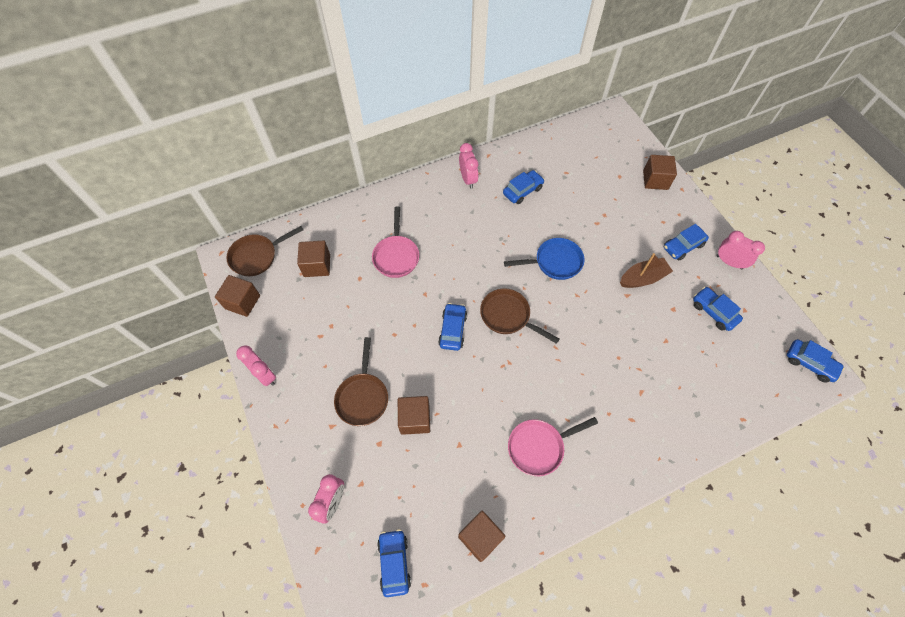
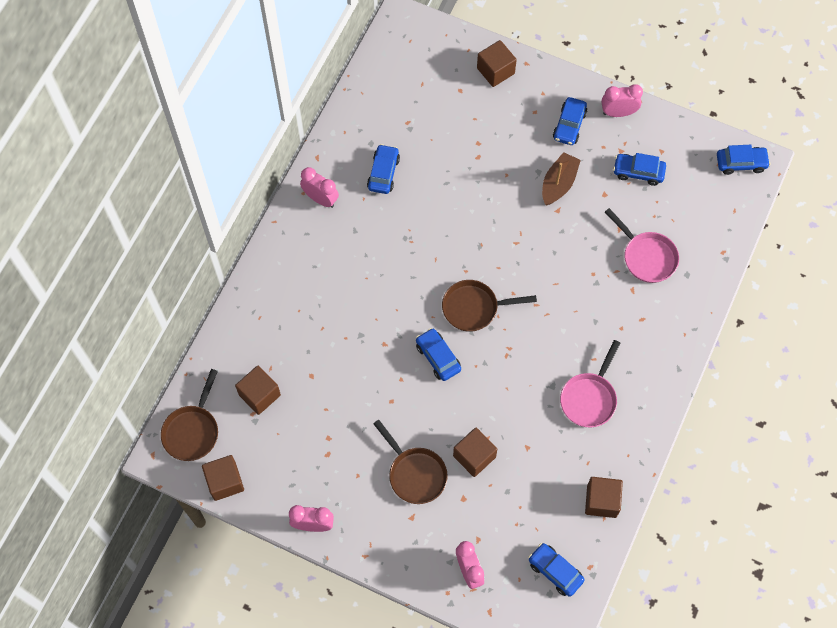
camera: 40 degrees left, 5 degrees up
(396, 256) = (325, 328): pink pan -> pink pan (647, 257)
(555, 262) = (472, 225): blue pan -> none

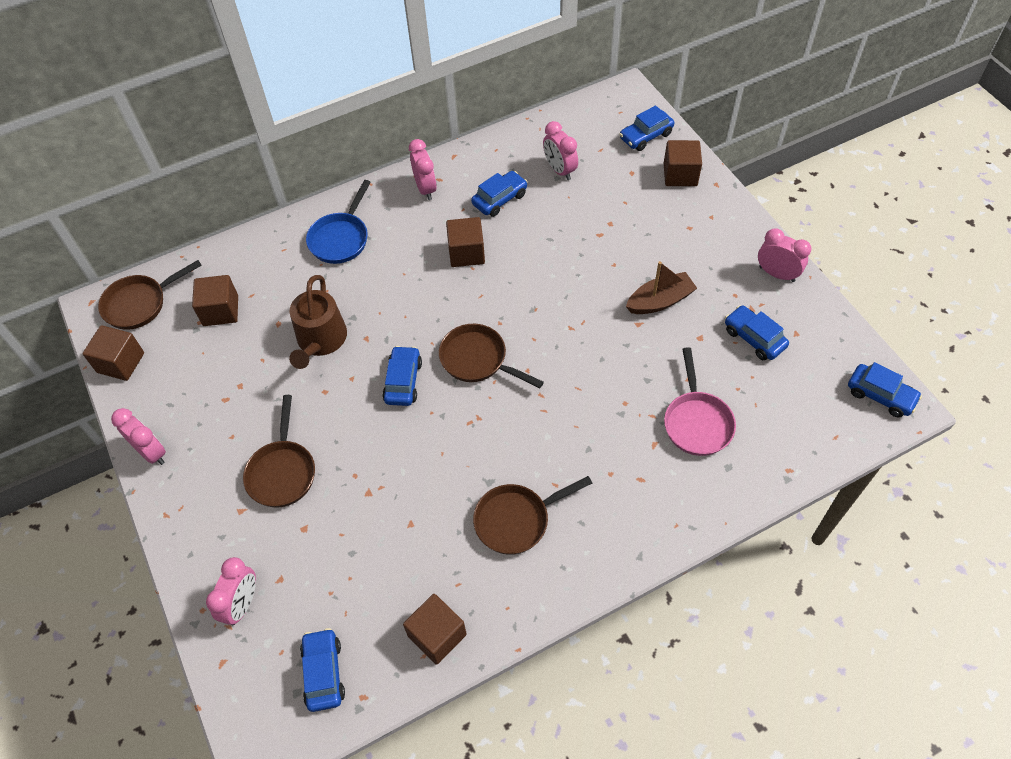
camera: 40 degrees right, 10 degrees down
(294, 281) = (341, 238): none -> blue pan
(354, 367) = (320, 340): none -> brown watering can
(407, 120) = (560, 170): none -> pink clock
(474, 456) = (351, 495): brown cube -> brown cube (466, 253)
(569, 125) = (715, 257): blue car -> blue car (646, 136)
(589, 398) = (516, 520): pink pan -> brown pan

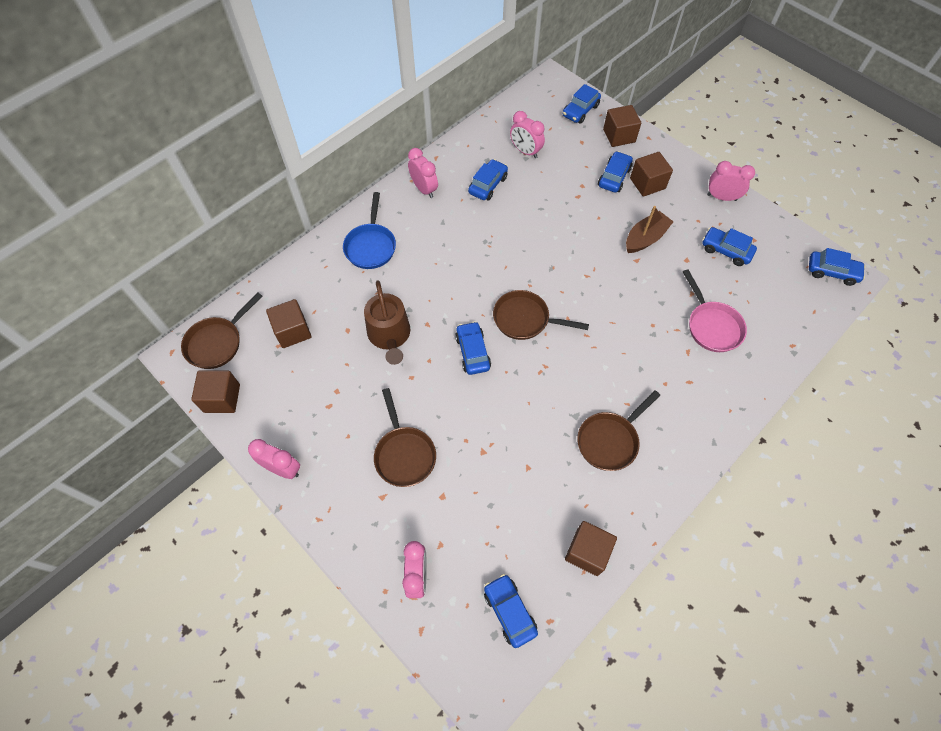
camera: 20 degrees left, 5 degrees up
(466, 253) = (479, 234): brown cube -> brown cube (647, 183)
(653, 222) = (614, 177): none -> blue car

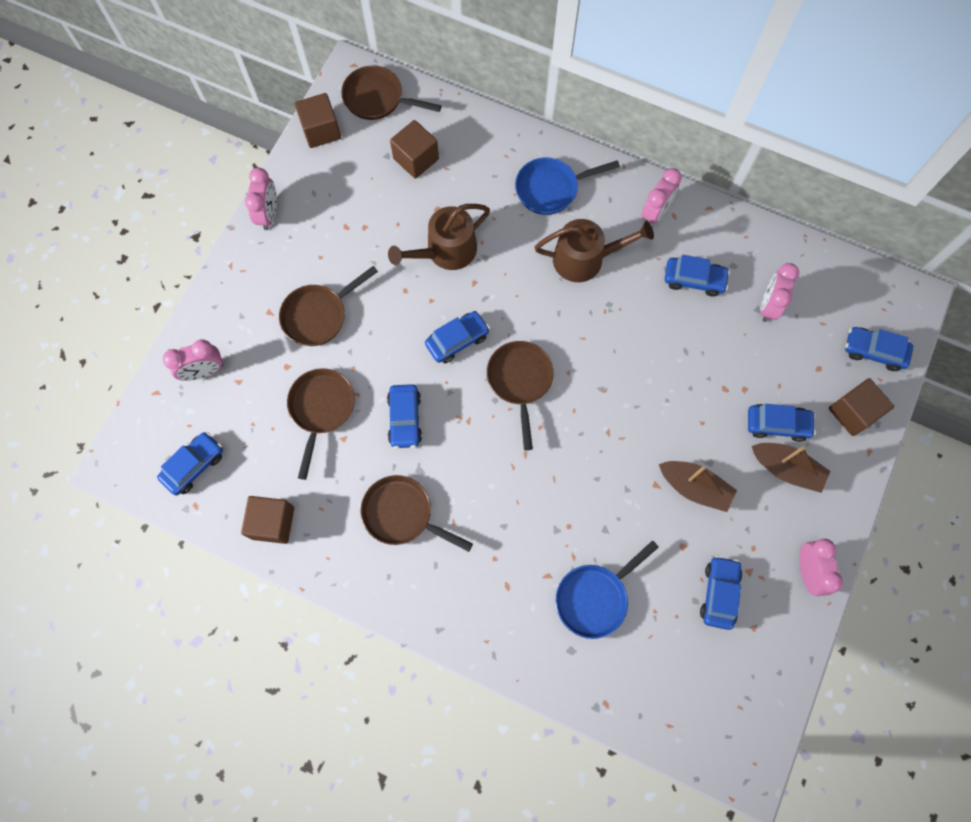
camera: 70 degrees right, 10 degrees up
(441, 244) = (584, 259): none -> brown watering can
(494, 478) = (321, 409): none -> brown pan
(647, 183) = (786, 469): brown cube -> brown boat
(712, 326) = (595, 597): pink pan -> blue pan
(832, 272) = (744, 742): blue car -> blue car (405, 419)

